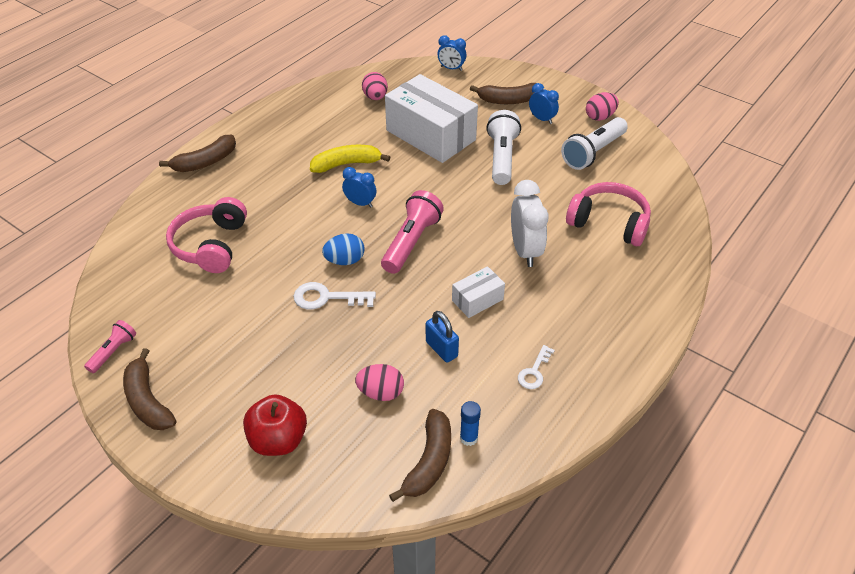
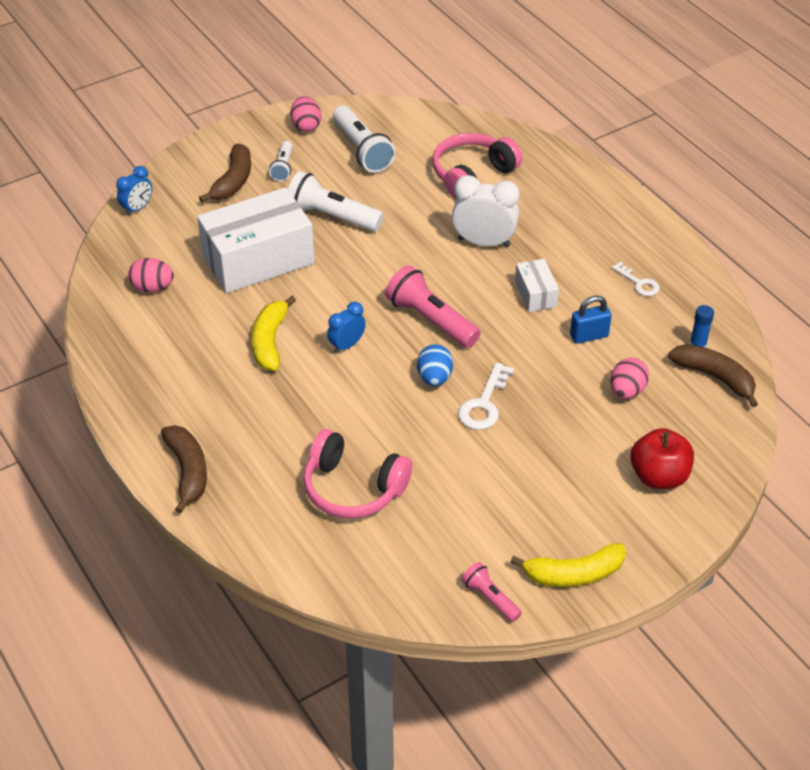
camera: 70 degrees left, 0 degrees up
(148, 401) = (573, 574): brown banana -> yellow banana
(542, 119) = (283, 167): blue clock -> white flashlight

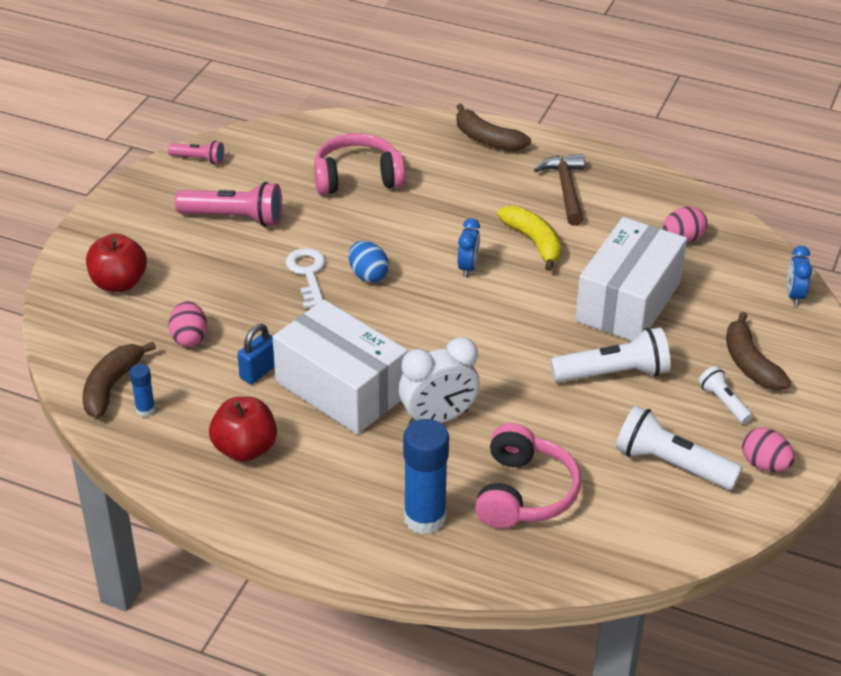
camera: 145 degrees right, 5 degrees down
(184, 379) = (565, 189): none -> brown hammer
(430, 320) = (417, 320): pink flashlight -> pink flashlight (234, 218)
(535, 294) = (341, 388): white box -> white box, size x2.15
(549, 189) = (424, 518): none -> blue glue stick
(573, 574) = (147, 195): yellow banana -> none
(639, 283) = (245, 449): white key -> red apple
(715, 377) = (111, 386): brown banana -> brown banana turned 105 degrees clockwise

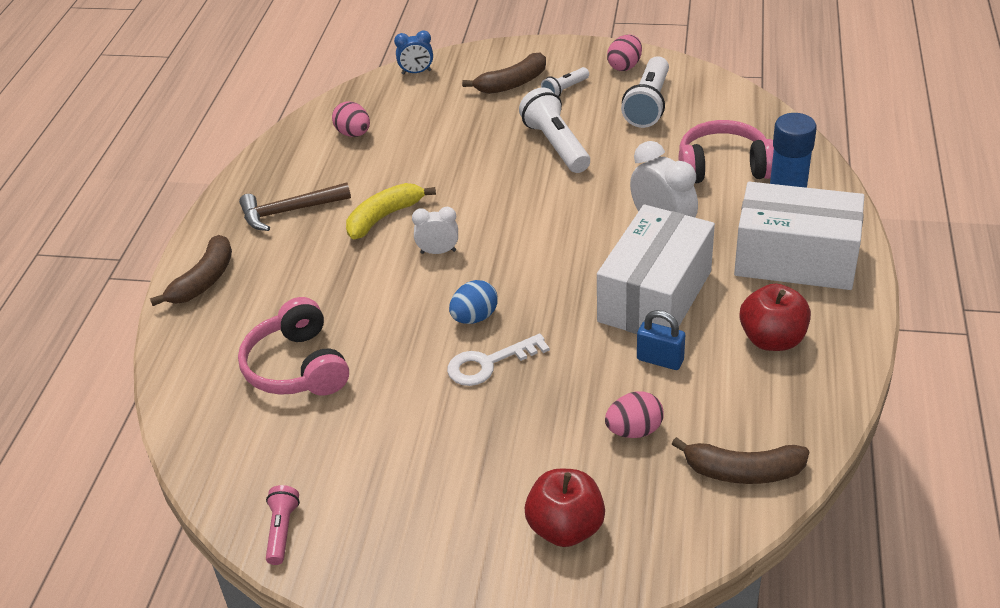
camera: 100 degrees left, 0 degrees up
(145, 410) = (762, 431): blue glue stick -> none
(234, 218) = (403, 456): pink flashlight -> none
(468, 267) = (438, 252): blue clock -> white clock
(628, 301) = (455, 151): white box -> white box (795, 259)

